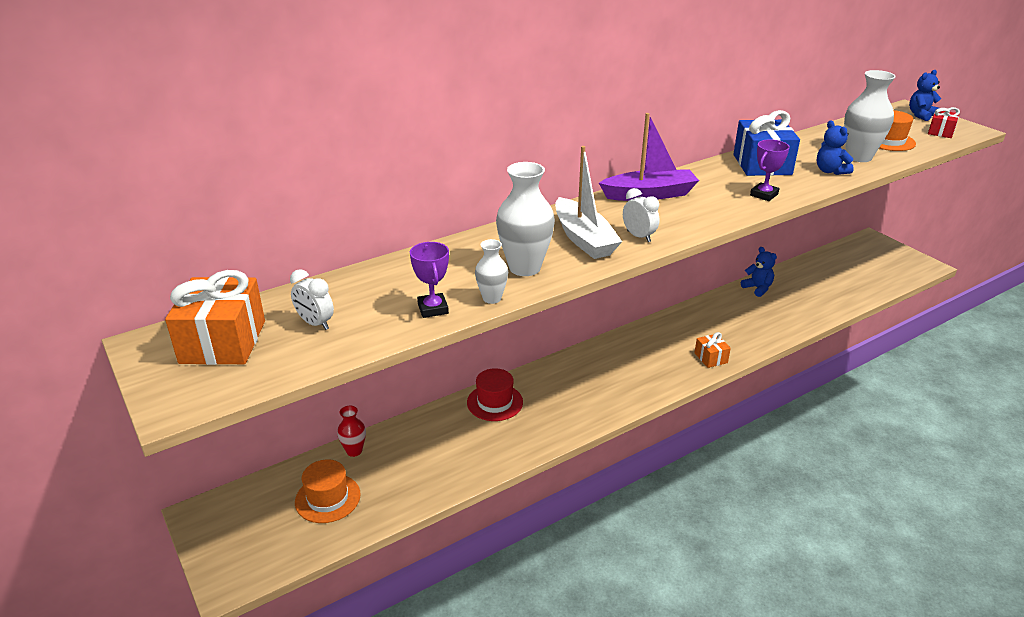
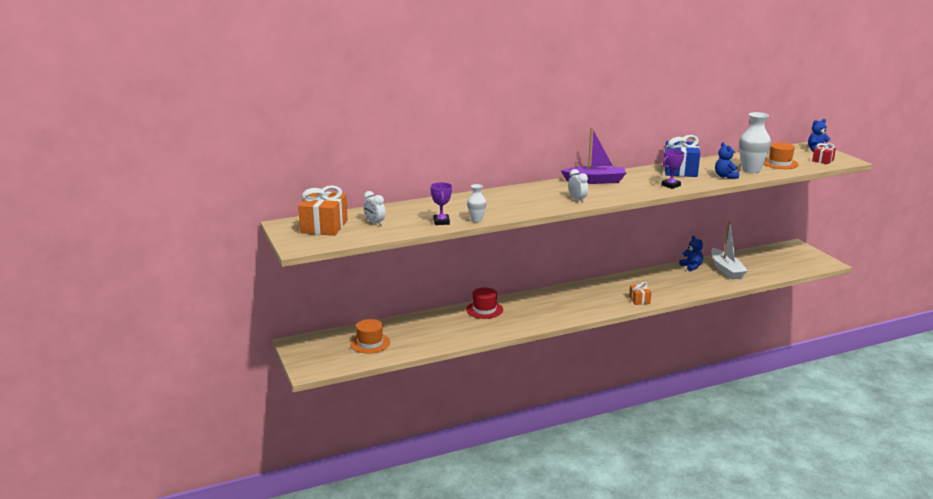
camera: 10 degrees right, 10 degrees down
(354, 451) = (390, 324): red vase -> none
(524, 268) = (501, 209): white vase -> none
(583, 239) = (542, 199): white boat -> white boat (726, 270)

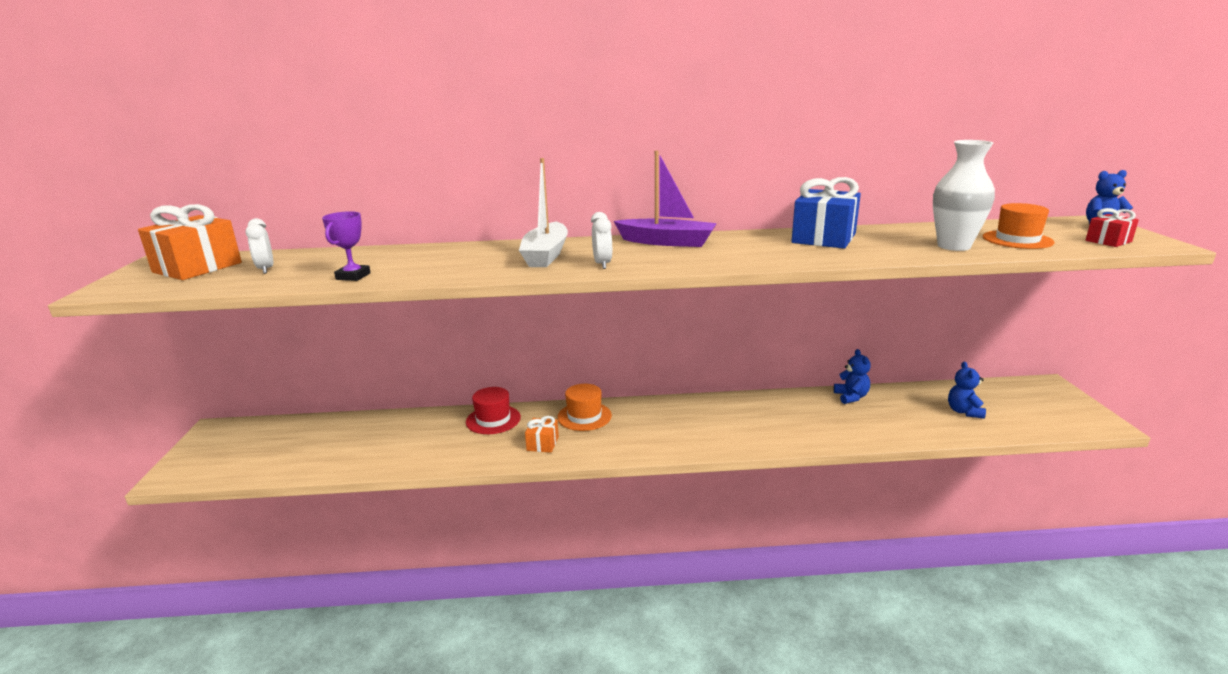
camera: 20 degrees right, 0 degrees up
(370, 343) = (296, 446): orange hat -> orange hat (584, 416)
(476, 220) = (406, 278): white vase -> none
(639, 300) = (730, 441): orange gift -> orange gift (542, 443)
(671, 185) = (784, 257): purple trophy -> none
(725, 176) = (897, 251): blue teddy bear -> blue teddy bear (964, 411)
(726, 270) = (907, 410): white boat -> white boat (546, 255)

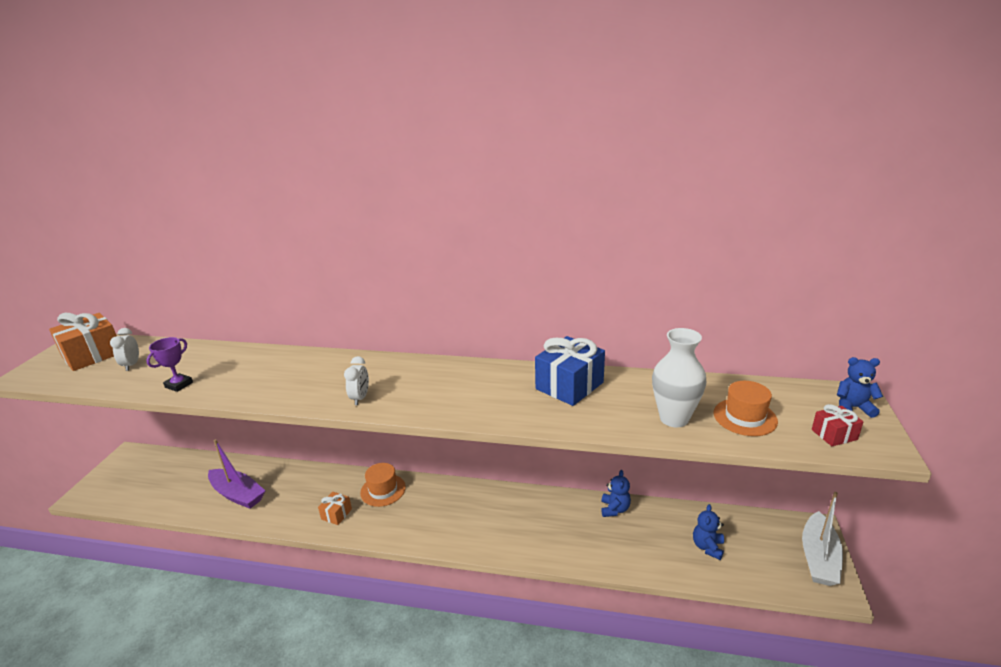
camera: 15 degrees right, 5 degrees up
(493, 419) = (314, 480): red hat -> none
(546, 255) = (330, 376): white boat -> white boat (818, 558)
(667, 242) = (436, 371): purple boat -> purple boat (238, 494)

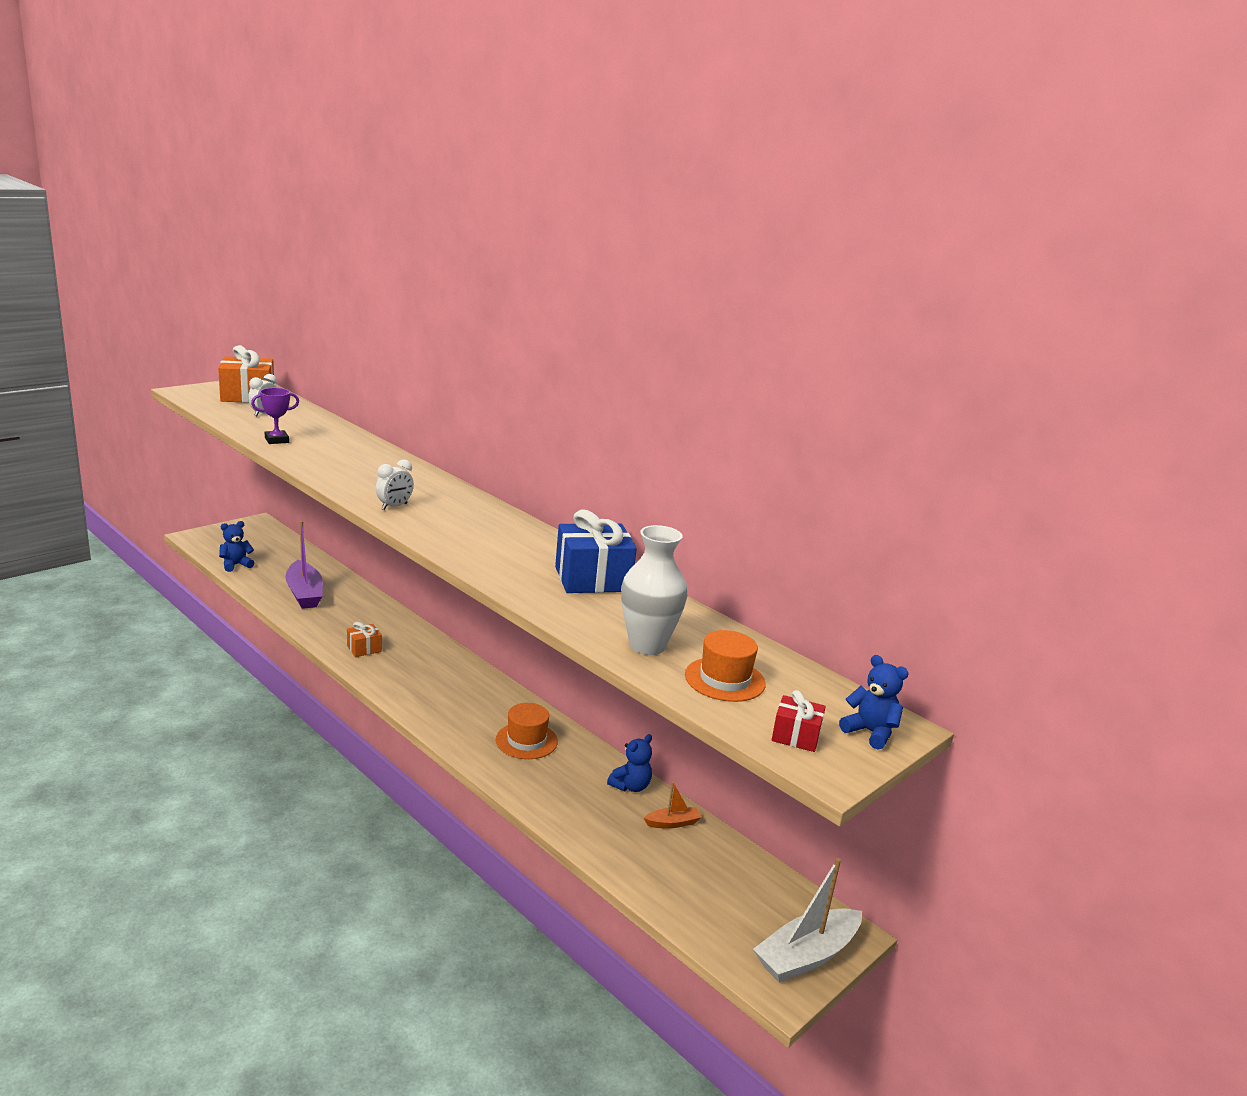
camera: 30 degrees right, 5 degrees down
(383, 490) = (426, 652): orange hat -> orange hat (526, 741)
(664, 519) = (672, 823): none -> orange boat
(707, 547) = (686, 871): blue teddy bear -> blue teddy bear (236, 565)

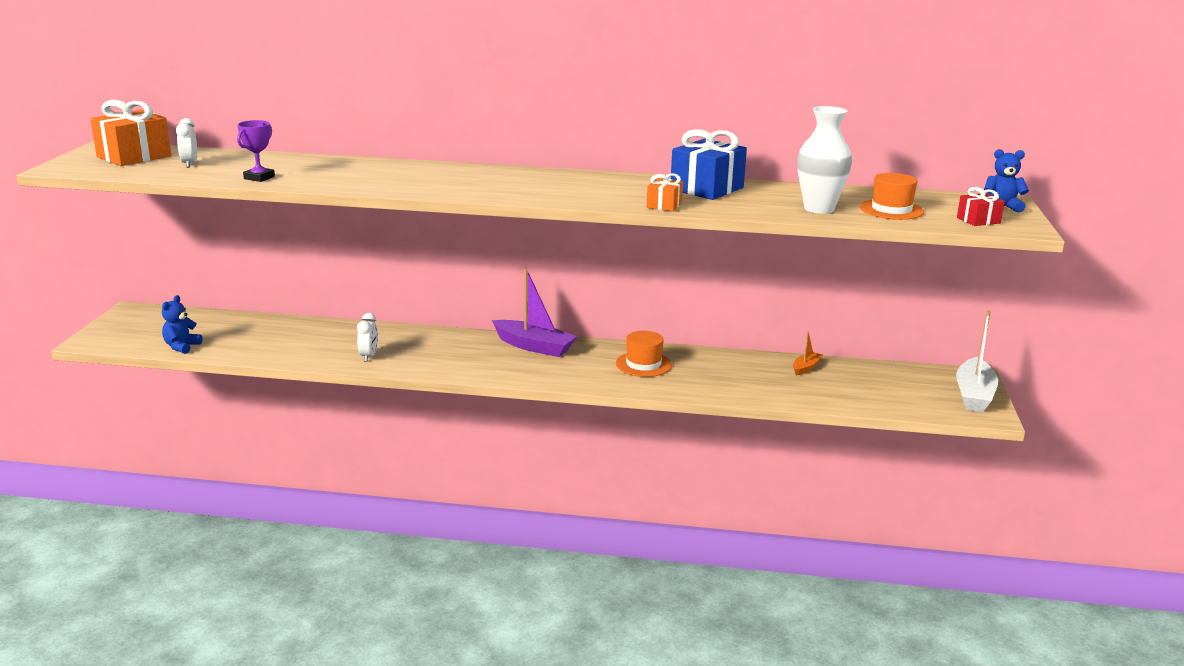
camera: 35 degrees left, 0 degrees up
(304, 593) = (291, 343): purple boat -> purple boat (534, 346)
(364, 649) = (420, 359): orange gift -> orange gift (664, 205)
(394, 506) = (477, 190): white clock -> white clock (368, 356)
(630, 786) = (749, 360): blue teddy bear -> none

